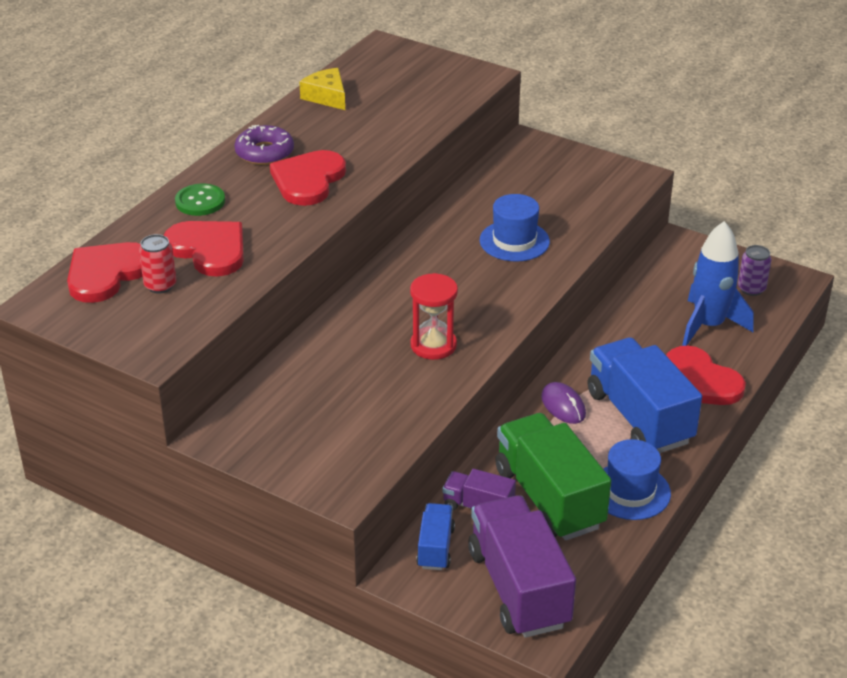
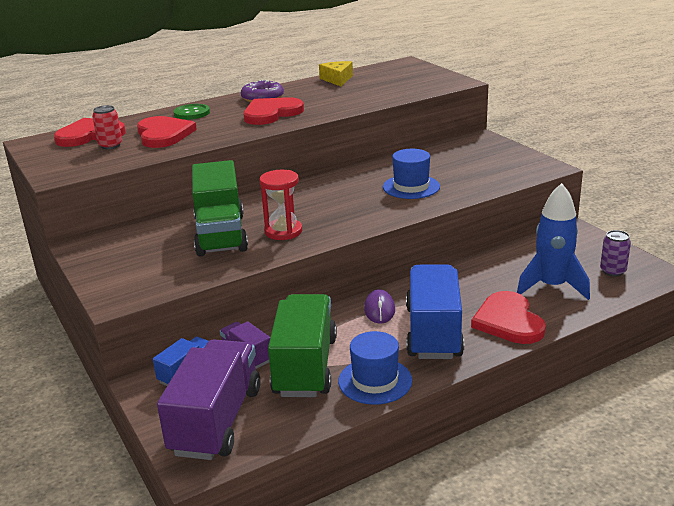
camera: 30 degrees right, 10 degrees down
(365, 370) = (220, 235): none -> green truck

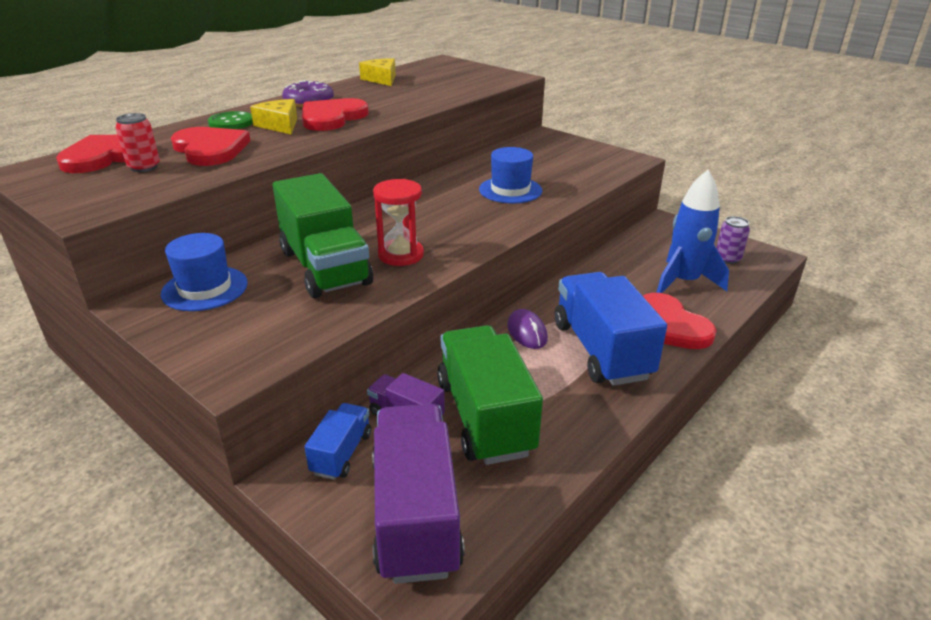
camera: 20 degrees left, 5 degrees up
(226, 117) = (279, 125): none -> yellow cheese
(375, 381) = (576, 421): blue hat -> blue hat (205, 288)

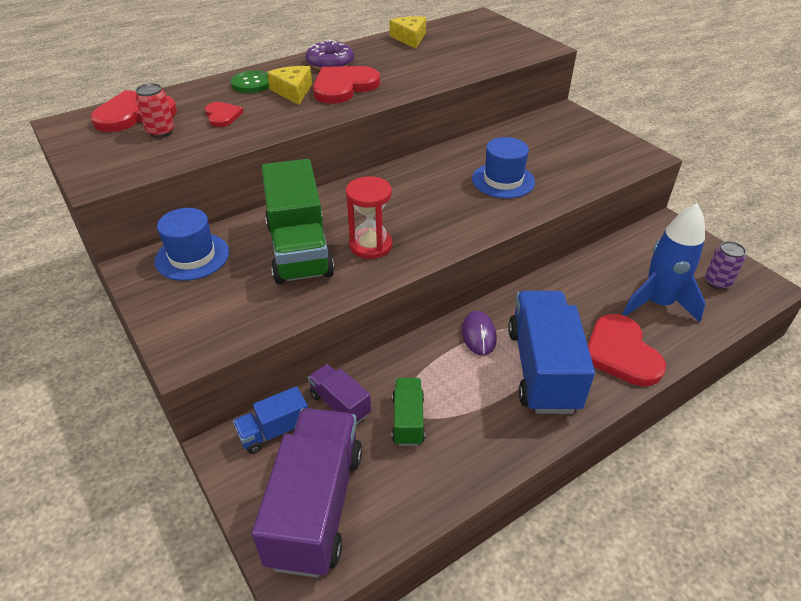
camera: 15 degrees right, 10 degrees up
(210, 149) = (222, 116): red heart -> red heart, size x0.55
(341, 453) = (274, 431): blue truck -> blue truck turned 150 degrees counterclockwise
(485, 417) = (408, 420): green truck -> green truck, size x0.50

